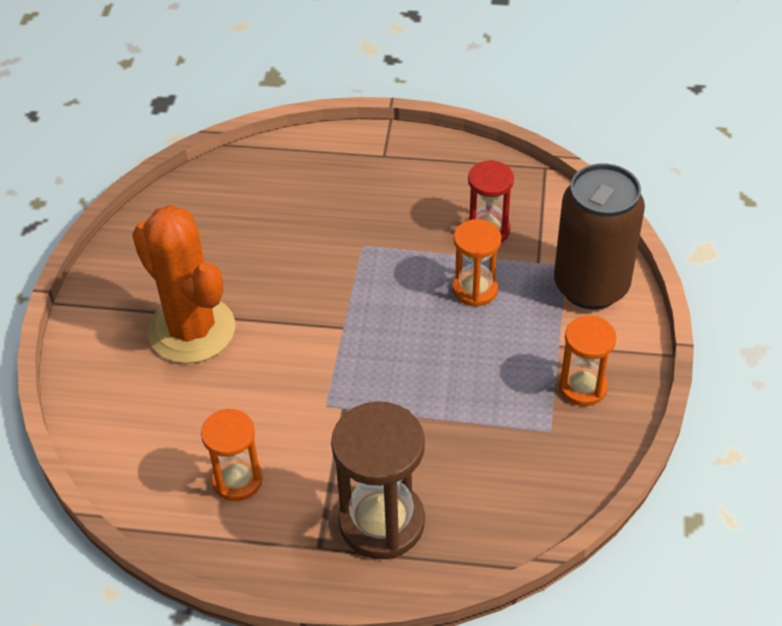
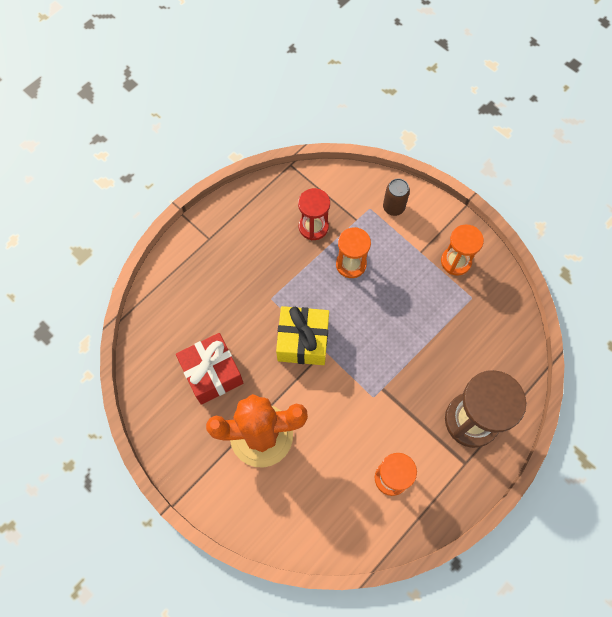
camera: 55 degrees left, 20 degrees up
(229, 248) = (212, 373): none -> red gift
(336, 301) = (303, 341): none -> yellow gift
(591, 286) = (393, 207): brown can -> brown can, size x0.45

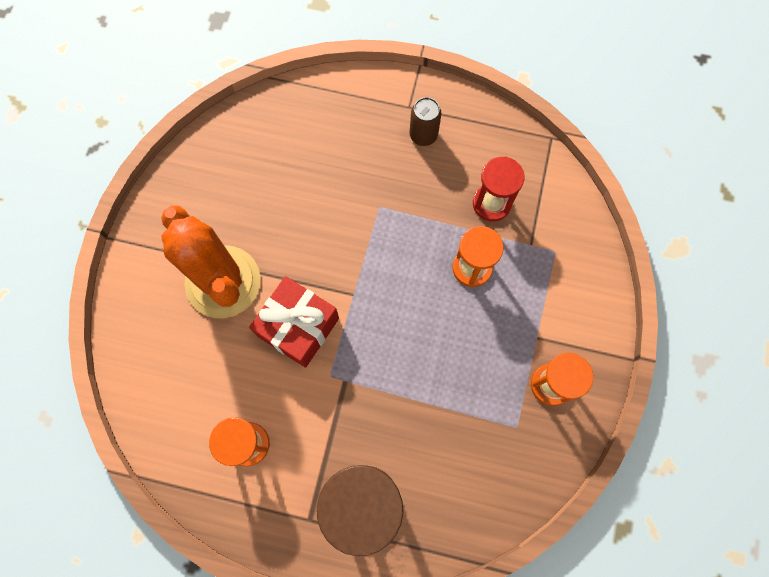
camera: 60 degrees right, 5 degrees up
(212, 373) = (262, 196): red gift -> red gift (298, 327)
(303, 341) = (350, 266): yellow gift -> none
(393, 207) = (574, 277): brown can -> brown can (423, 135)

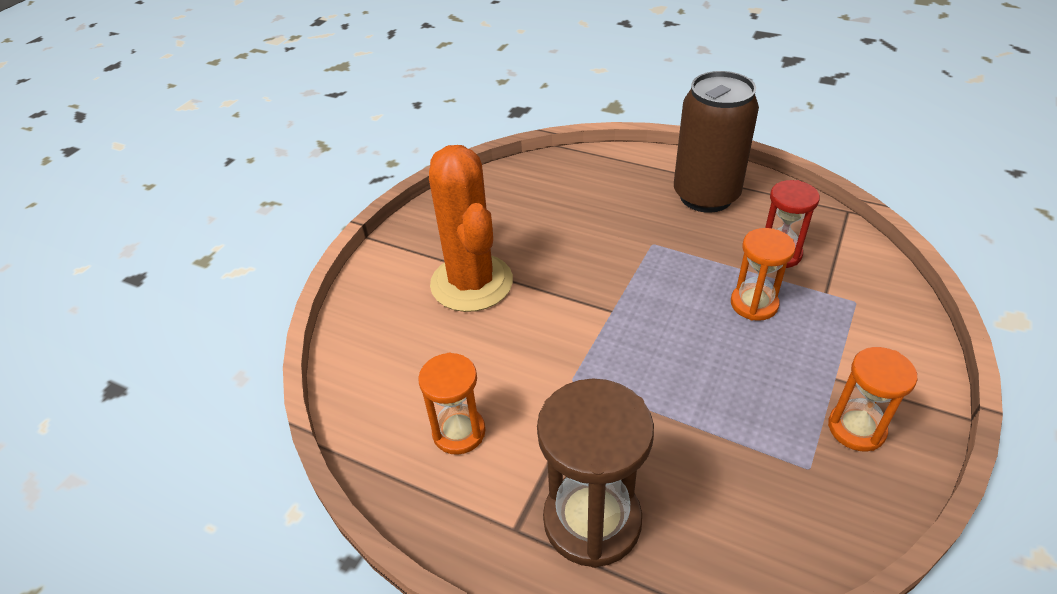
camera: 15 degrees right, 30 degrees down
(298, 327) = (544, 330): red gift -> none
(423, 135) = (706, 196): brown can -> brown can, size x2.22

